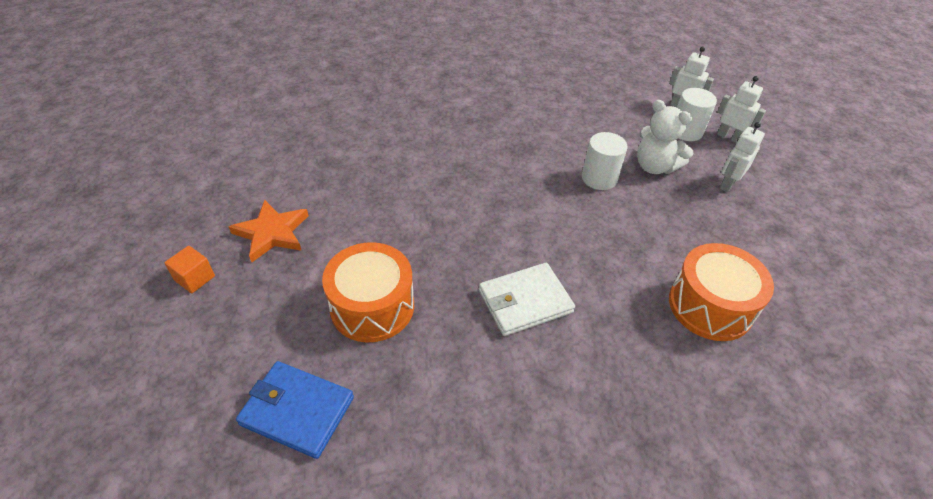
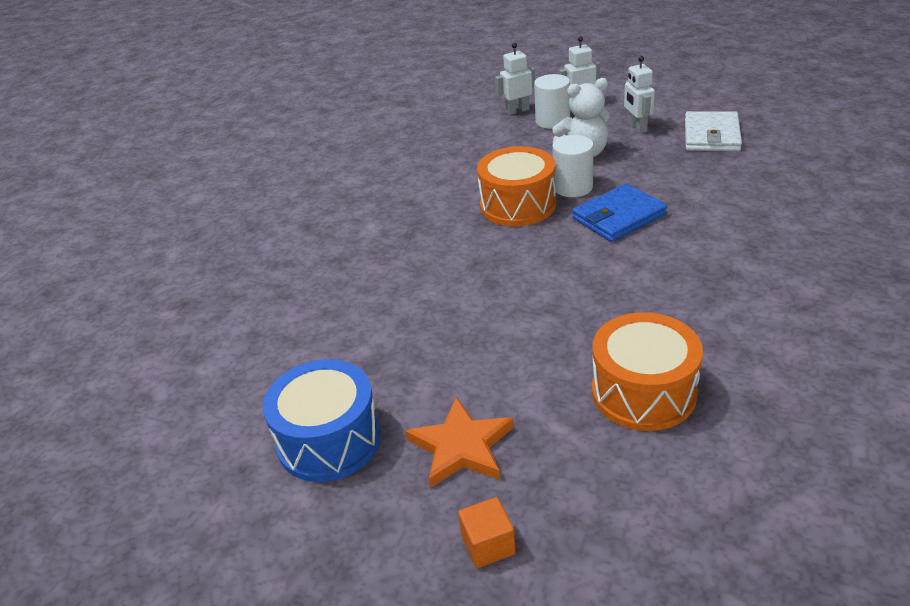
camera: 50 degrees left, 10 degrees down
(251, 174) = (329, 440): none -> blue drum
(297, 411) = (761, 494): blue wallet -> blue wallet (619, 217)
(525, 302) = (703, 285): white wallet -> white wallet (711, 135)
(710, 306) = (770, 189): orange drum -> orange drum (518, 205)

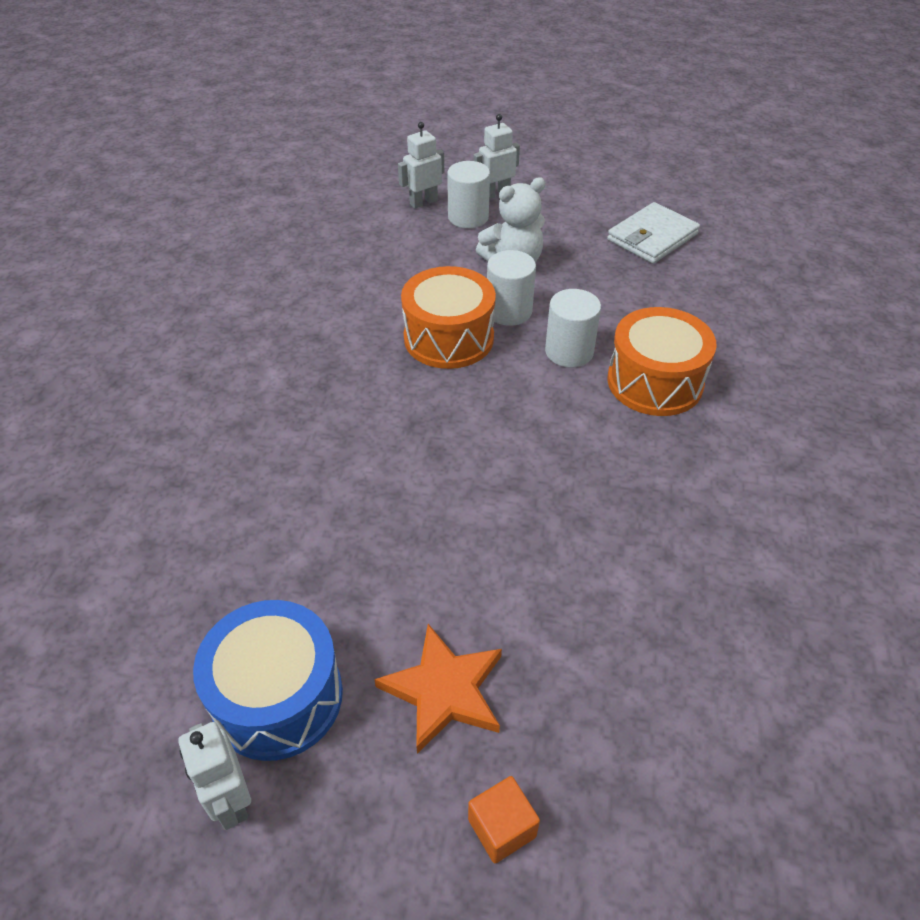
camera: 15 degrees left, 10 degrees up
(619, 217) = (569, 351): blue wallet -> white cylinder
(637, 128) = (567, 226): white robot -> white robot (231, 800)
(643, 392) = (640, 594): orange drum -> orange drum (655, 382)
(711, 135) = (652, 237): white wallet -> white wallet turned 45 degrees clockwise

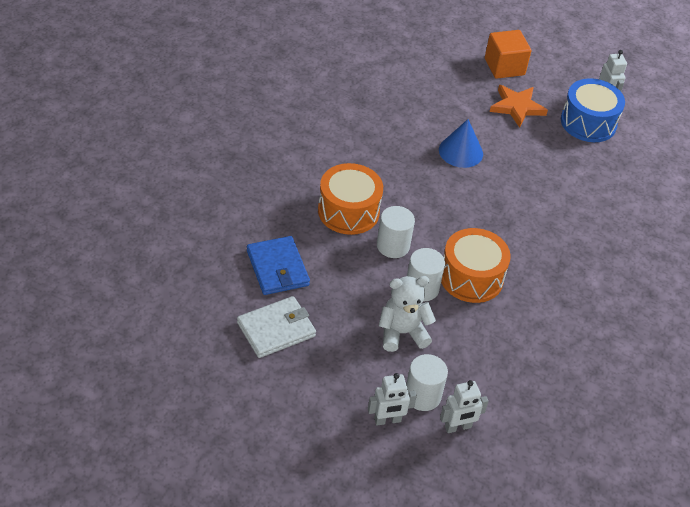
camera: 170 degrees left, 0 degrees up
(502, 828) = (504, 67): orange cube -> orange cube, size x1.71
(527, 536) = (461, 151): none -> blue cone
(695, 292) = (277, 268): none -> blue wallet

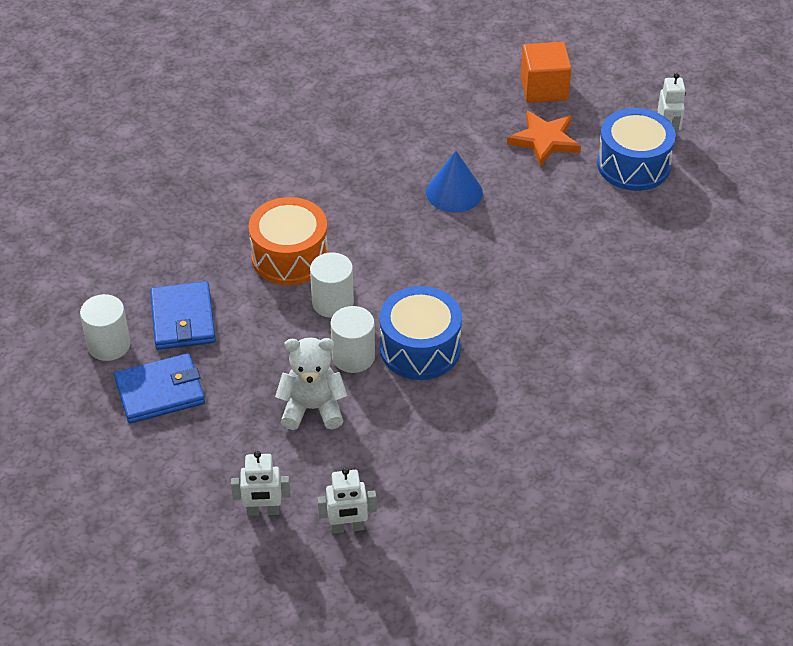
camera: 15 degrees right, 0 degrees up
(276, 329) = (160, 391): white wallet -> blue wallet
(422, 396) = (315, 486): white cylinder -> white cylinder (109, 345)
(471, 277) = (420, 348): orange drum -> blue drum

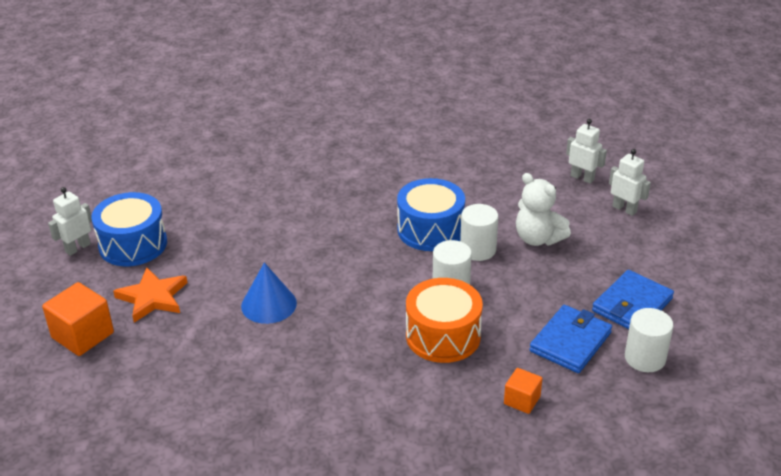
camera: 135 degrees left, 10 degrees down
(160, 391) = (632, 305): blue wallet -> blue wallet turned 75 degrees counterclockwise
(176, 247) = (522, 400): none -> orange cube

